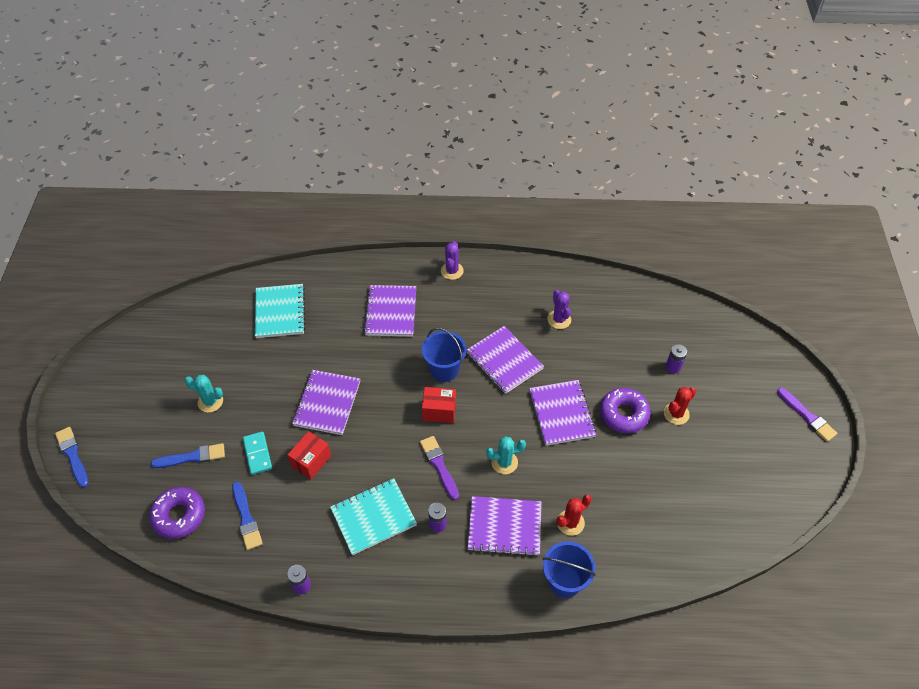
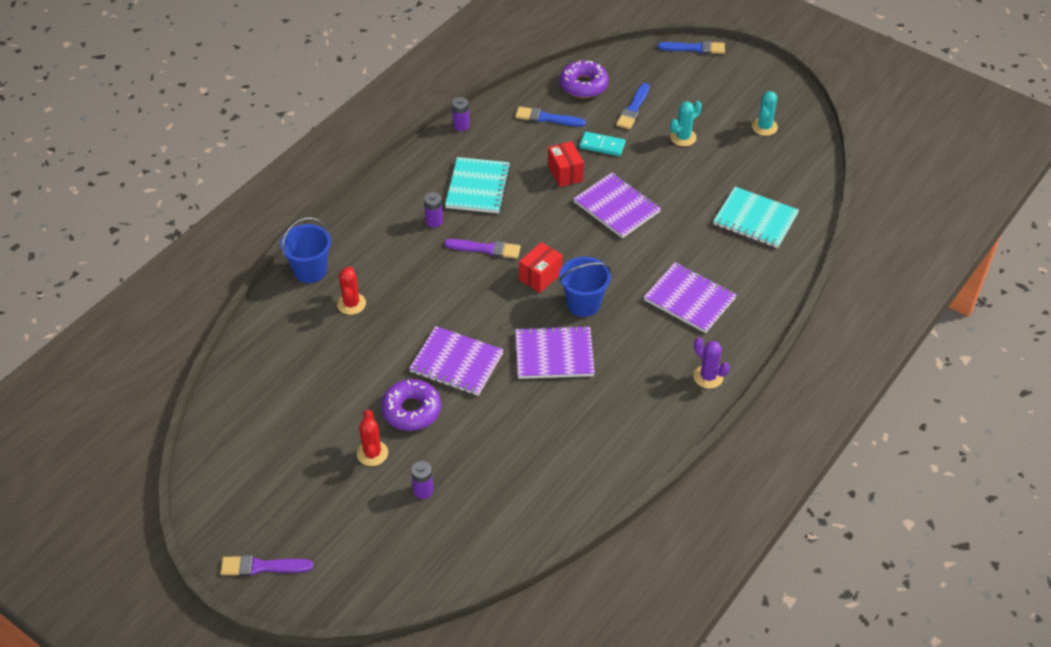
camera: 125 degrees right, 5 degrees down
(504, 462) = (447, 293): turquoise cactus -> turquoise cactus (764, 127)
(504, 527) = (390, 260): purple notebook -> none
(559, 319) = (566, 430): purple cactus -> none

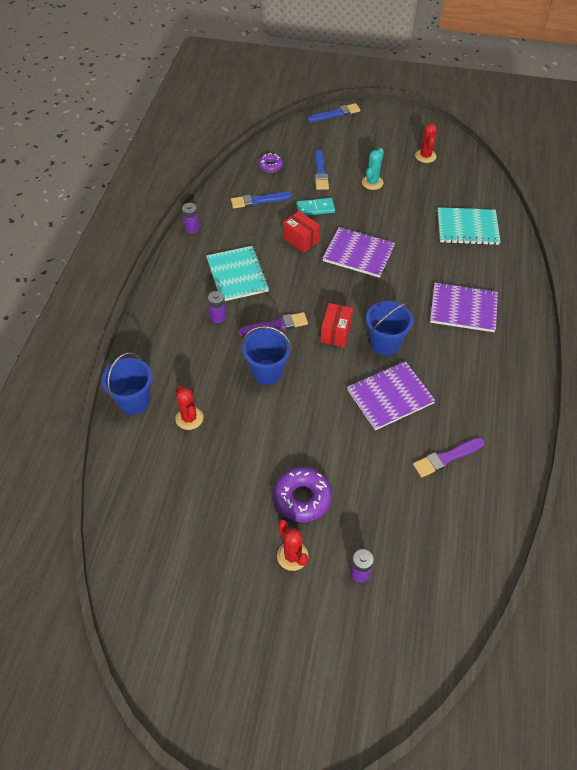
camera: 25 degrees left, 5 degrees up
(262, 567) = (257, 726): purple brush -> purple brush (446, 458)
(449, 289) = (267, 372): none -> blue bucket
(456, 363) = (314, 437): purple notebook -> none
(584, 85) = (270, 166): purple donut -> purple donut, size x0.60
(708, 377) = (520, 368): purple cactus -> none
(764, 127) = (425, 156): turquoise cactus -> red cactus

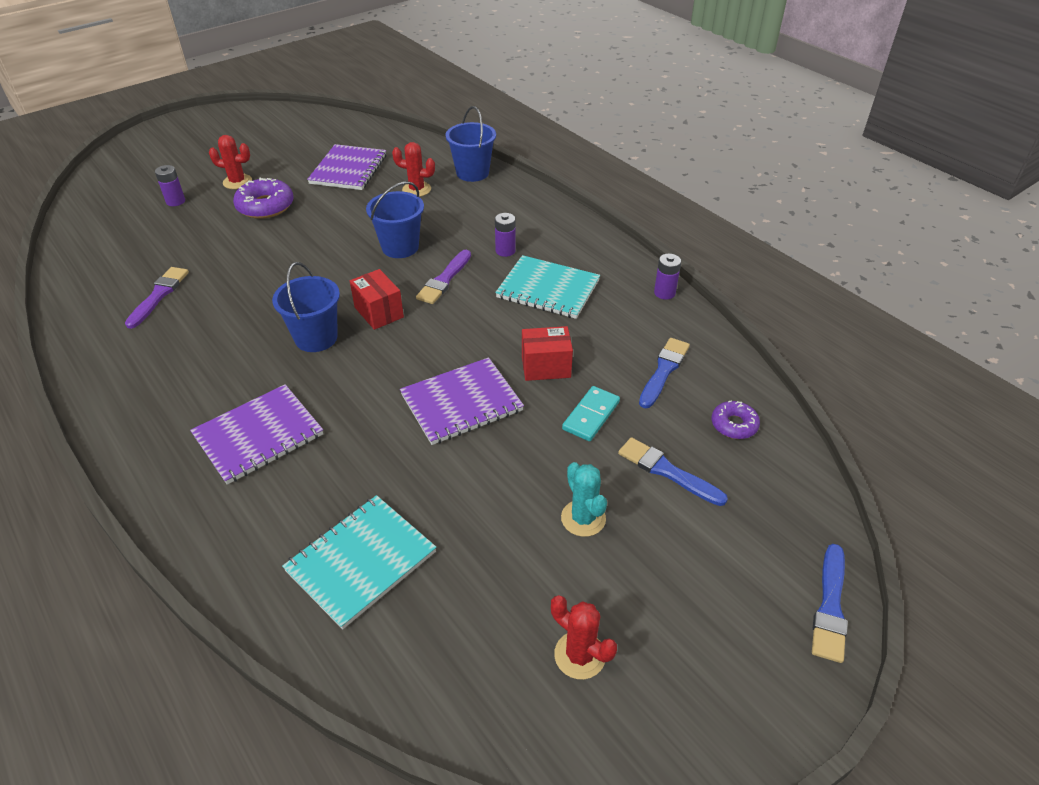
camera: 130 degrees right, 10 degrees down
(390, 397) = (261, 302): purple notebook -> purple notebook (348, 169)

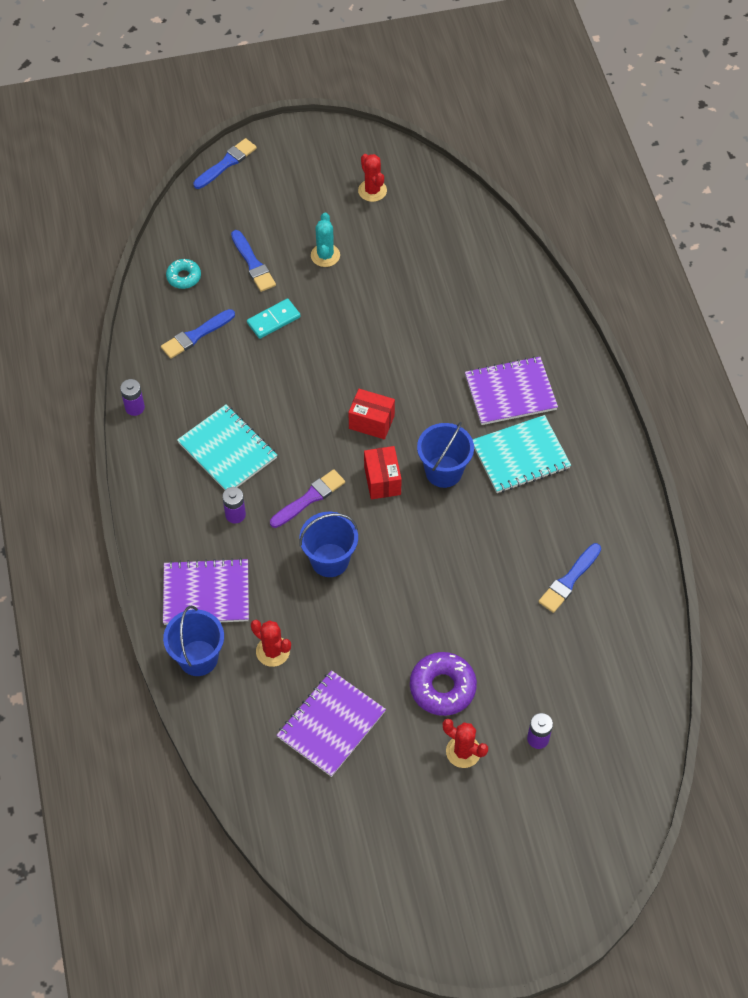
camera: 155 degrees left, 15 degrees up
(159, 295) = (569, 580): purple brush -> blue brush
(361, 561) = (468, 279): turquoise notebook -> turquoise notebook (520, 456)
(461, 403) = (357, 365): purple notebook -> purple notebook (206, 593)
(546, 367) = (279, 372): red box -> red box (371, 422)
(734, 425) = (184, 277): purple donut -> turquoise donut

